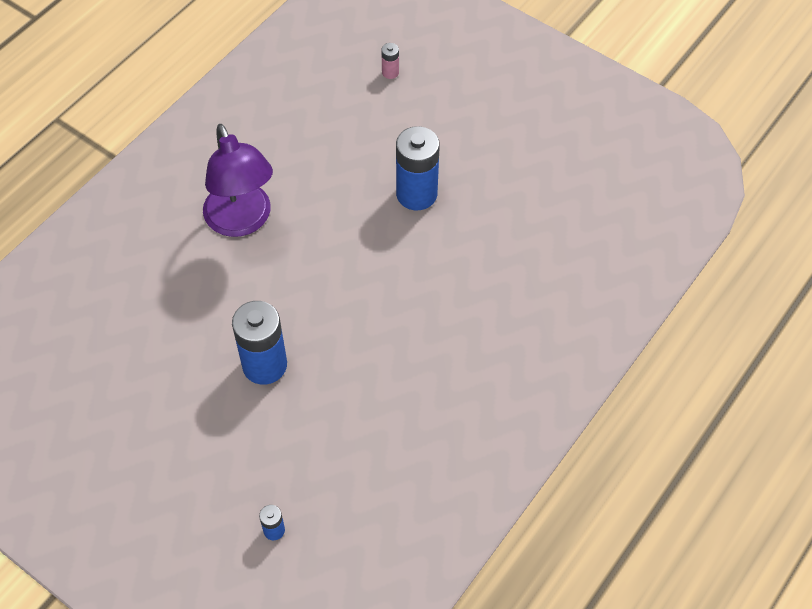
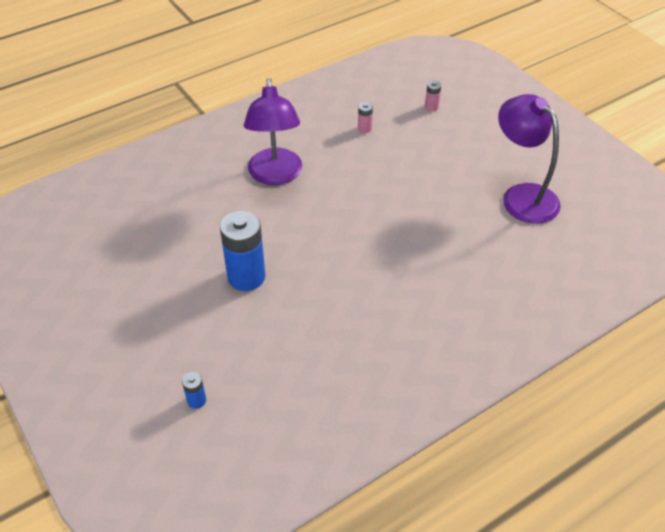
camera: 20 degrees right, 10 degrees down
(322, 125) = (364, 129): none -> pink battery
(416, 194) = (419, 190): blue battery -> none
(533, 168) = (522, 196): none -> purple lamp

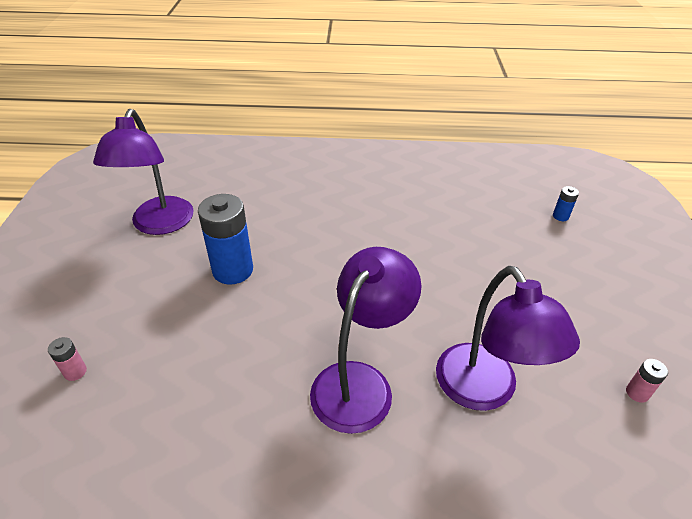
camera: 145 degrees left, 5 degrees down
(198, 206) = (484, 391): none -> purple lamp
(246, 277) = (471, 282): blue battery -> blue battery (233, 270)
(364, 129) = (189, 389): pink battery -> pink battery (637, 393)

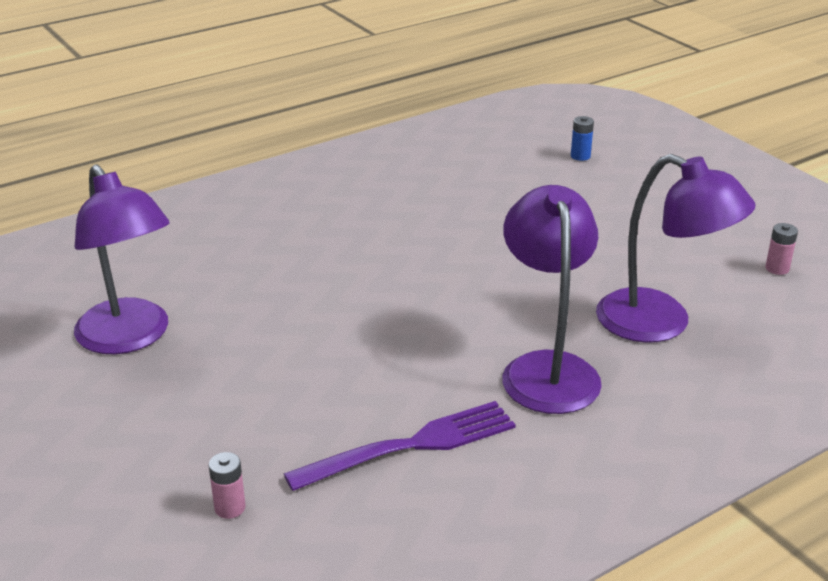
camera: 35 degrees left, 10 degrees down
(212, 391) = (410, 446): none -> purple fork
(233, 270) = (291, 341): blue battery -> none

